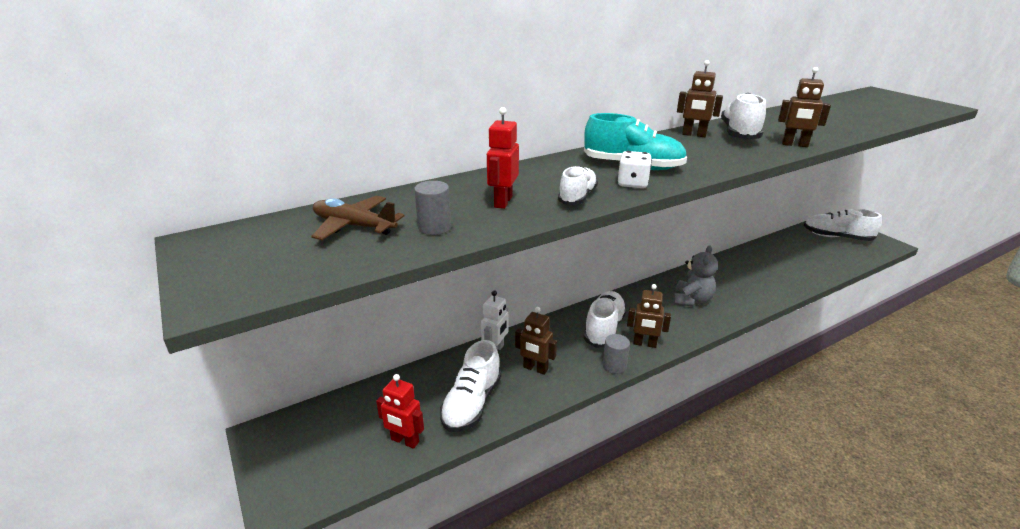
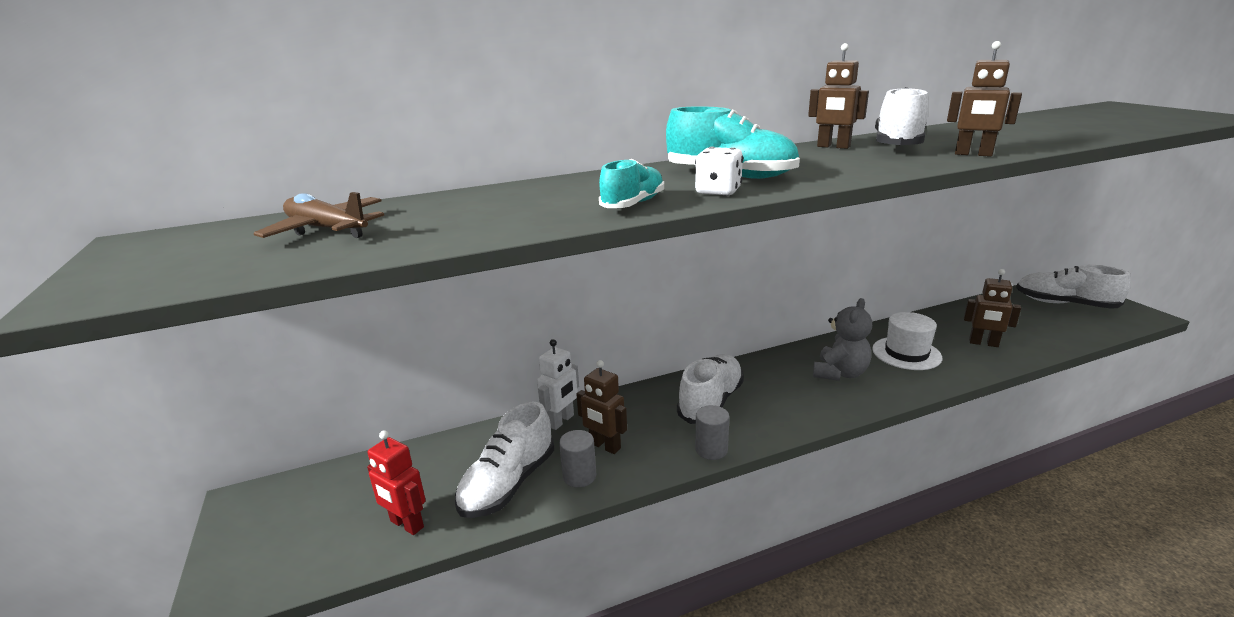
camera: 10 degrees right, 5 degrees down
(434, 227) = (423, 232): grey cylinder -> grey cylinder (579, 476)
(502, 202) = (531, 208): red robot -> none
(577, 197) = (633, 204): white shoe -> turquoise shoe
(644, 344) = (760, 424): brown robot -> brown robot (983, 343)
(735, 282) = (906, 353): none -> white hat

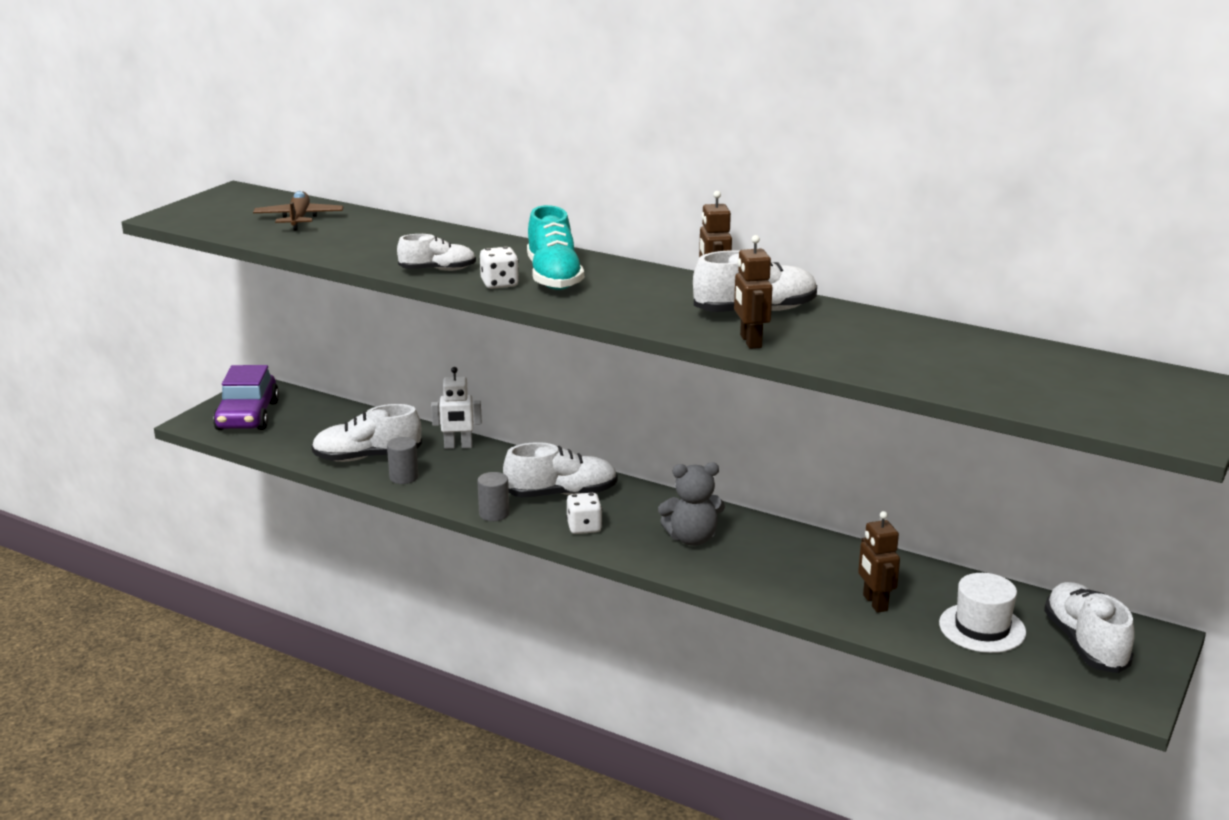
camera: 50 degrees right, 0 degrees up
(285, 538) = (247, 416): none -> purple car
(406, 524) = (296, 443): red robot -> none
(604, 446) = (448, 473): brown robot -> none
(633, 204) = (438, 270): turquoise shoe -> white shoe
(780, 412) = (584, 527): none -> white dice
(906, 353) = (785, 564): white hat -> white hat (982, 628)

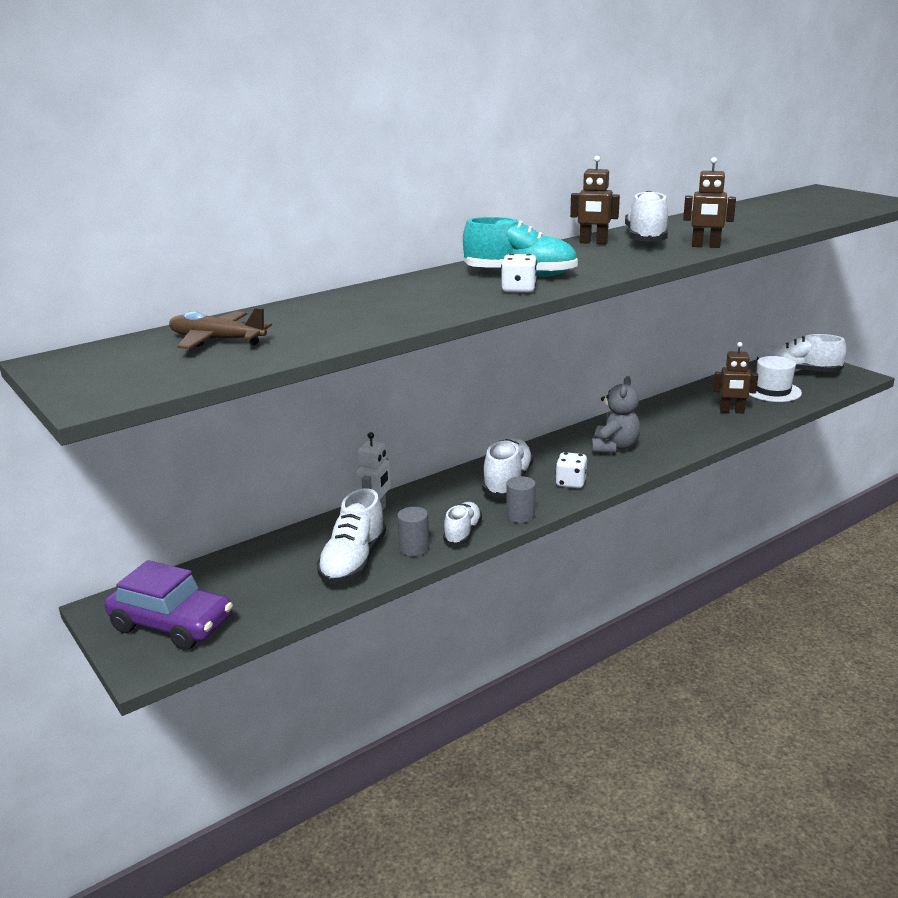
camera: 65 degrees left, 0 degrees up
(438, 270) = (458, 304): white shoe -> white shoe (462, 533)

